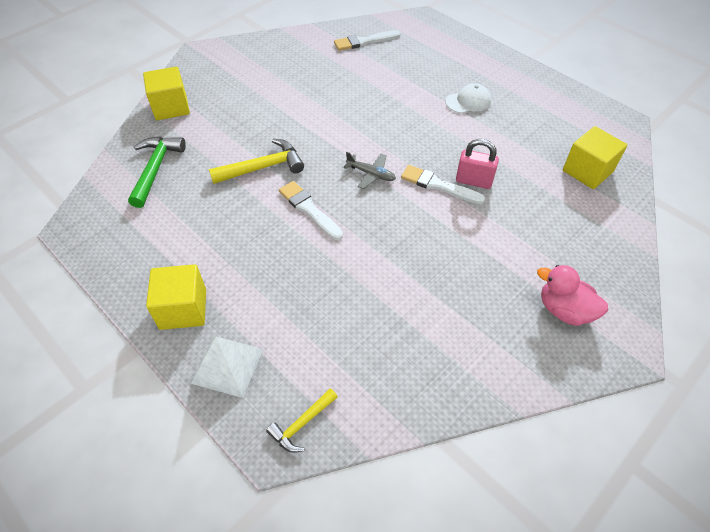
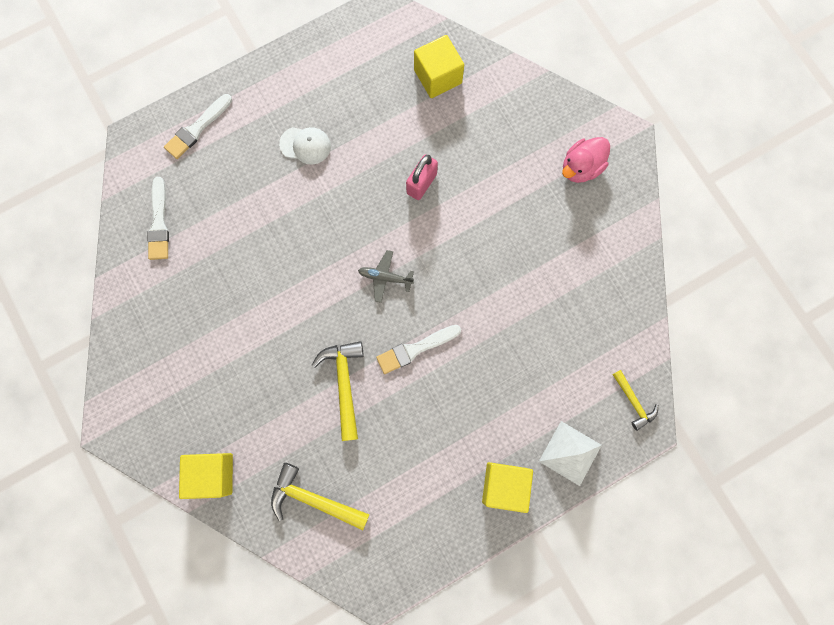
camera: 75 degrees left, 25 degrees up
(155, 169) = (313, 499): green hammer -> yellow hammer
(371, 174) = (385, 277): grey plane -> grey plane turned 120 degrees counterclockwise
(438, 185) = (418, 218): white brush -> white brush (197, 129)
(468, 101) = (305, 145): white cap -> white cap turned 105 degrees clockwise

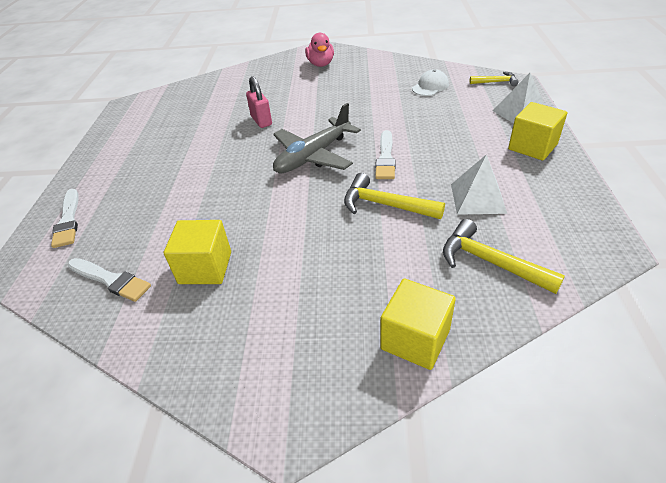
camera: 55 degrees left, 35 degrees down
(305, 145) = (165, 164): white cap -> white cap (430, 86)
(313, 499) = (490, 262): yellow hammer -> yellow hammer turned 75 degrees clockwise
(385, 277) = (313, 156): grey plane -> grey plane, size x2.01
(392, 461) = (477, 198): none -> white pyramid
(438, 76) = (199, 96): yellow cube -> yellow cube (205, 267)

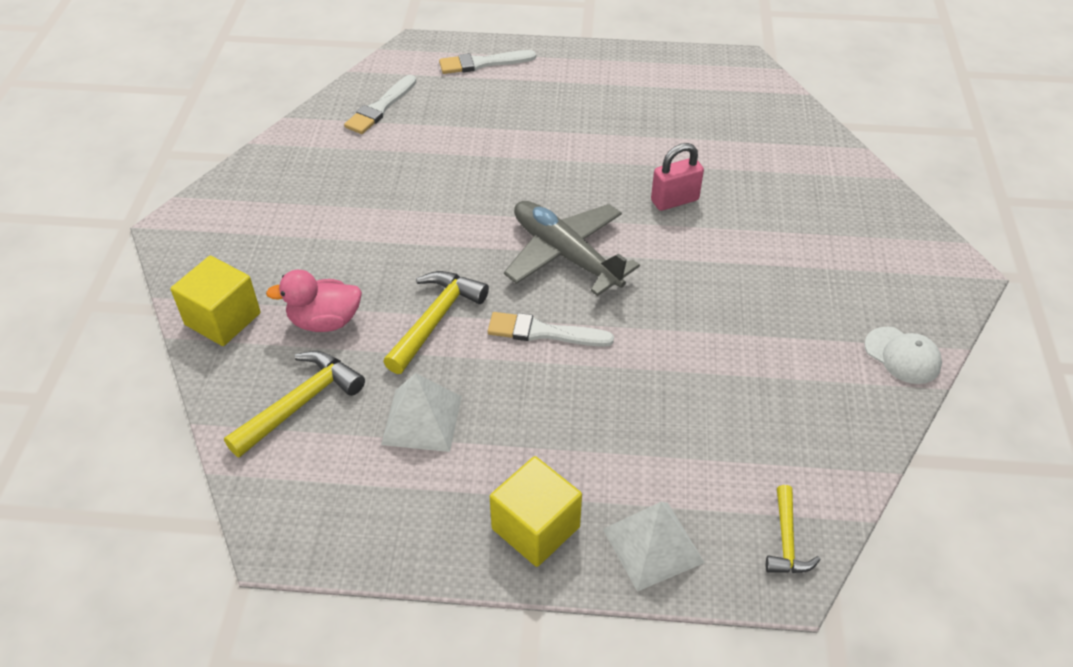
camera: 90 degrees right, 5 degrees up
(205, 267) = (375, 168): yellow cube -> none
(321, 64) = (881, 274): pink duck -> pink duck (325, 321)
(430, 86) = (774, 426): white cap -> white cap (902, 355)

